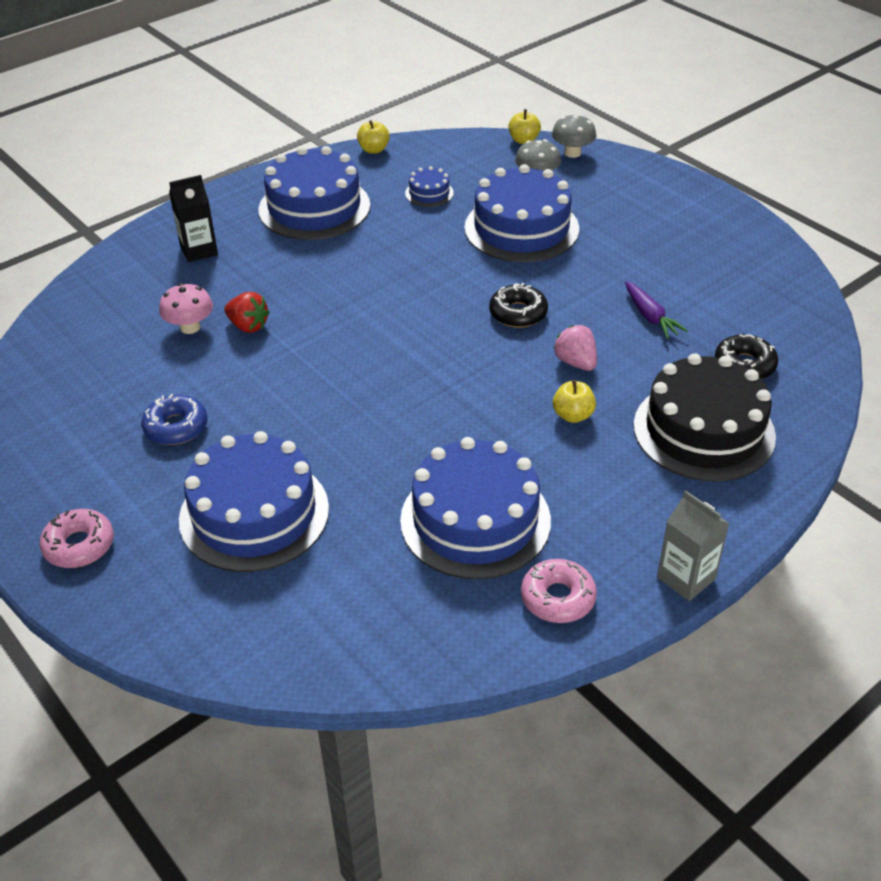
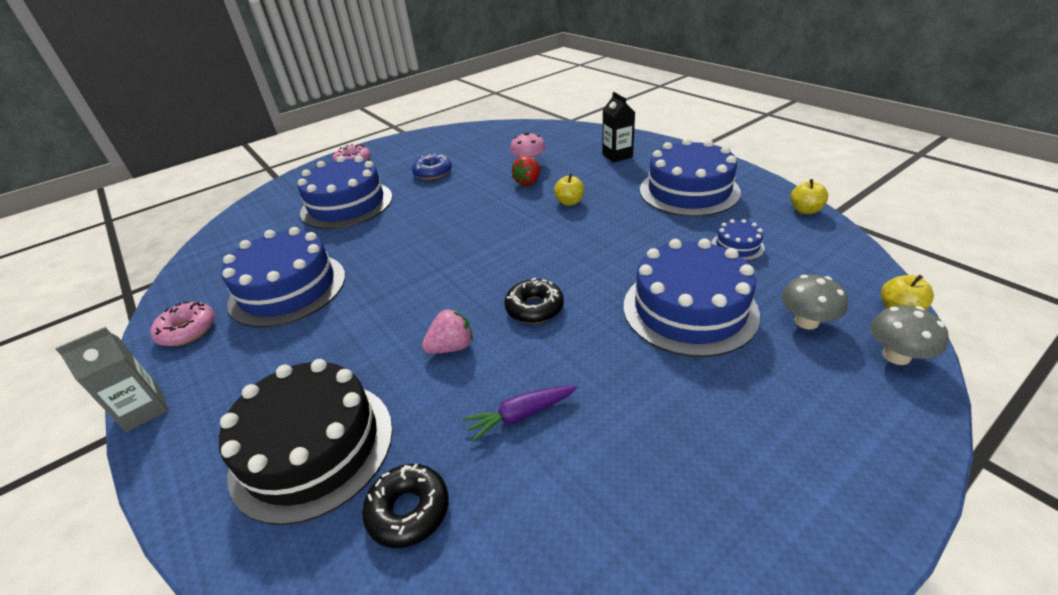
camera: 95 degrees right, 5 degrees down
(573, 415) = (377, 343): yellow apple -> yellow apple (569, 202)

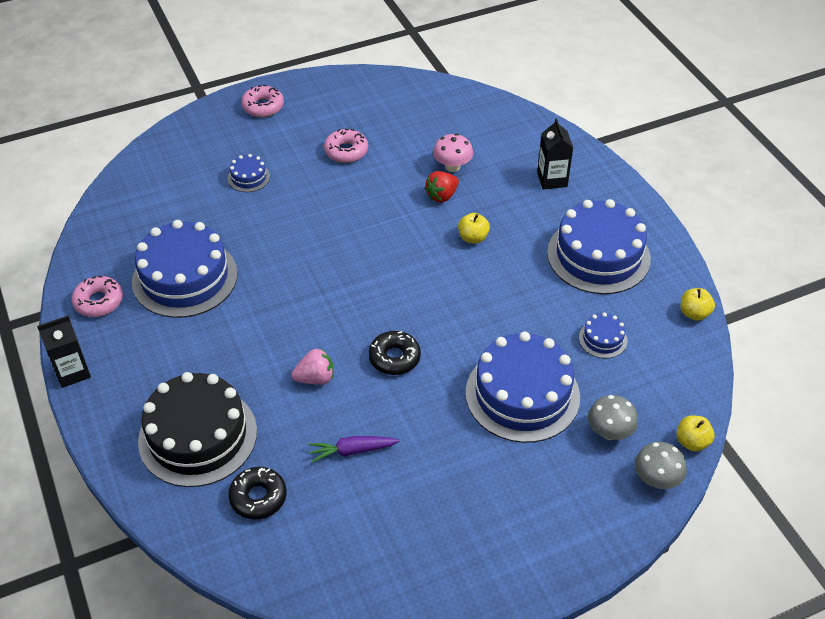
camera: 10 degrees right, 10 degrees up
(144, 410) = (72, 372): grey carton -> black carton
(347, 204) = (248, 177): blue cake -> blue cake, size x0.44
(433, 173) = (346, 151): blue donut -> pink donut

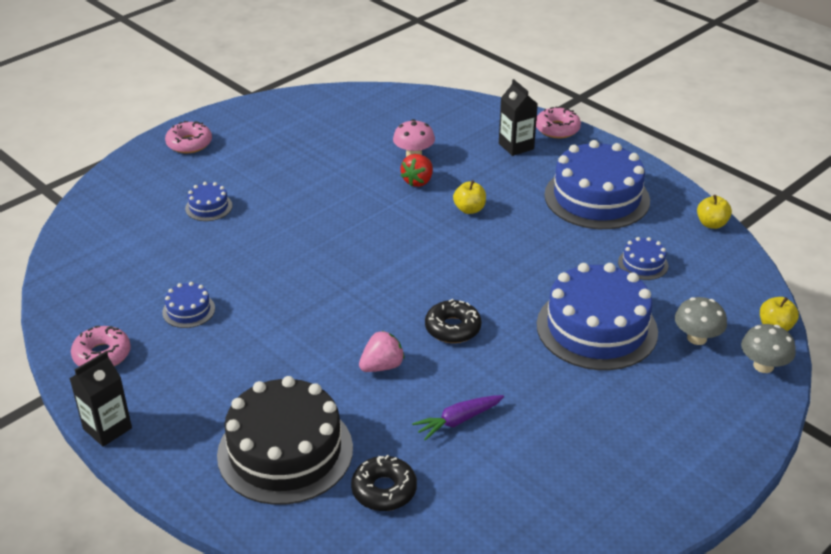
camera: 20 degrees left, 10 degrees down
(185, 277) = (188, 310): blue cake -> blue cake, size x0.44
(346, 151) = (299, 164): pink donut -> pink donut (557, 129)

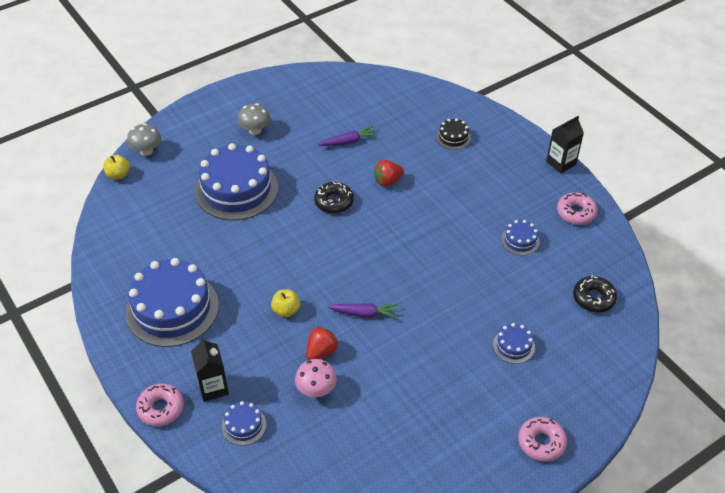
camera: 170 degrees left, 10 degrees up
(285, 451) = (453, 137): black cake -> black cake, size x0.44
(379, 216) = (364, 314): none -> purple carrot
(382, 366) = (388, 181): pink strawberry -> red strawberry
(384, 490) = (400, 111): black donut -> black donut (593, 298)
(643, 264) = (174, 236): blue cake -> blue cake (244, 425)
(697, 338) = (175, 174): grey mushroom -> grey mushroom (255, 130)
(711, 224) = (96, 266): yellow apple -> none

